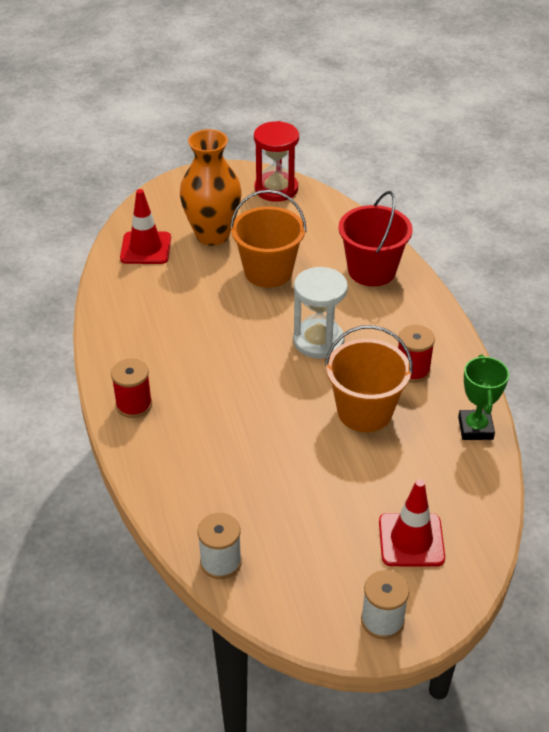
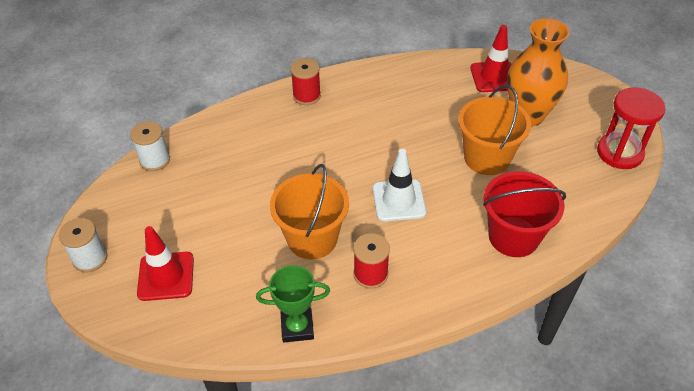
camera: 85 degrees right, 5 degrees up
(318, 341) = (398, 200): white hourglass -> white traffic cone

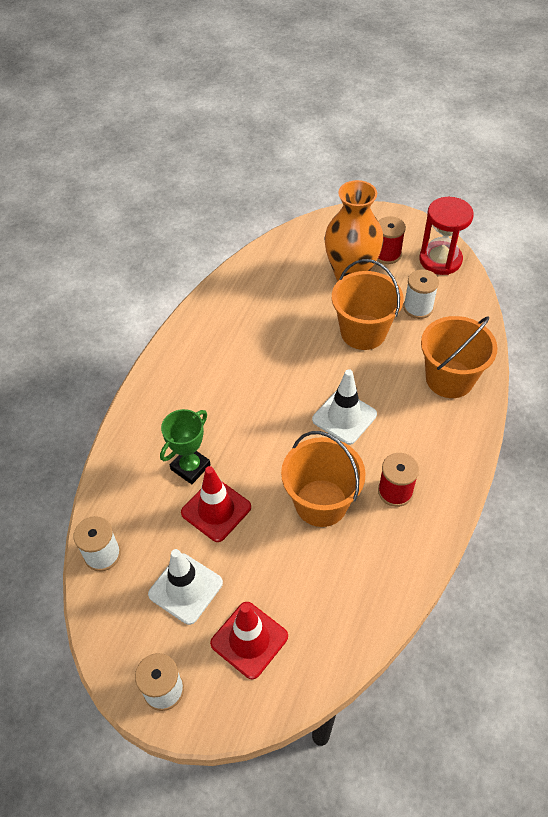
camera: 45 degrees left, 5 degrees up
(171, 216) = (185, 588): none -> white traffic cone
(297, 327) = (397, 579): green trophy -> green trophy (190, 467)
(306, 96) = (163, 387): red spool -> red spool (387, 254)
(494, 77) = (290, 260): red traffic cone -> red traffic cone (216, 510)
(513, 236) = (449, 379): red bucket -> orange bucket
(553, 172) = (418, 308): none -> white spool

